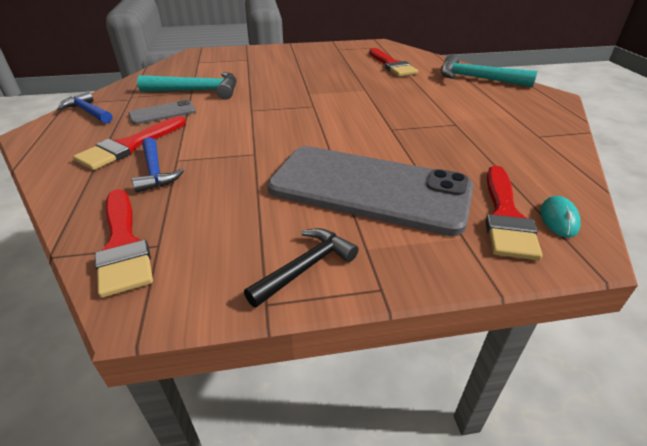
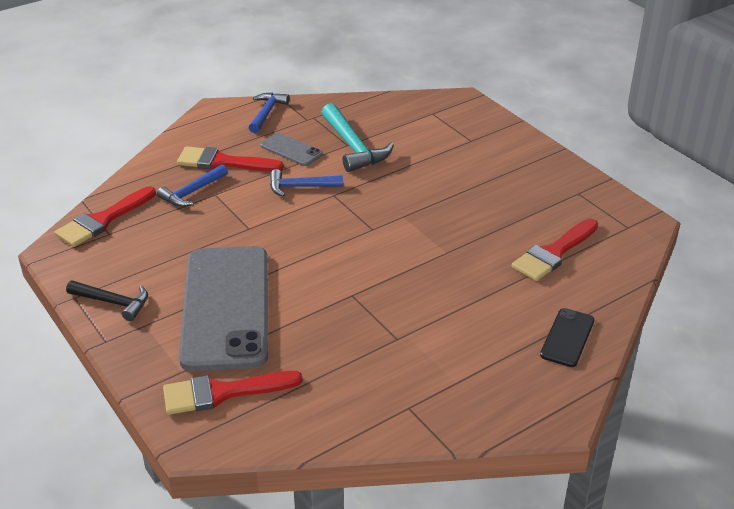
camera: 65 degrees right, 0 degrees up
(222, 119) = (300, 187): none -> blue hammer
(477, 78) = (567, 337): turquoise hammer -> black phone
(558, 219) = (235, 426): turquoise mouse -> none

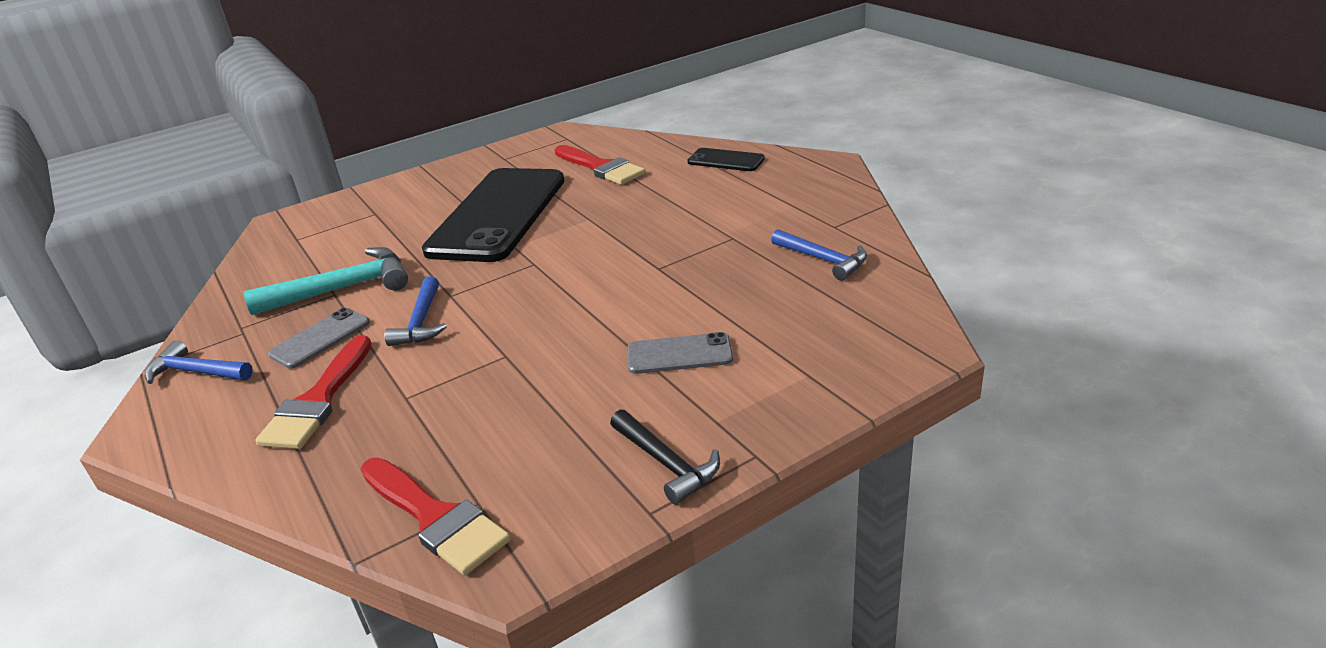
camera: 85 degrees left, 5 degrees down
(113, 302) = (666, 463): black hammer -> black hammer turned 120 degrees clockwise
(192, 192) = (390, 422): blue hammer -> blue hammer (823, 260)
(223, 392) = (840, 337): red brush -> none
(226, 307) = (679, 354): grey phone -> grey phone, size x0.43
(460, 202) = (498, 215): none -> black phone

